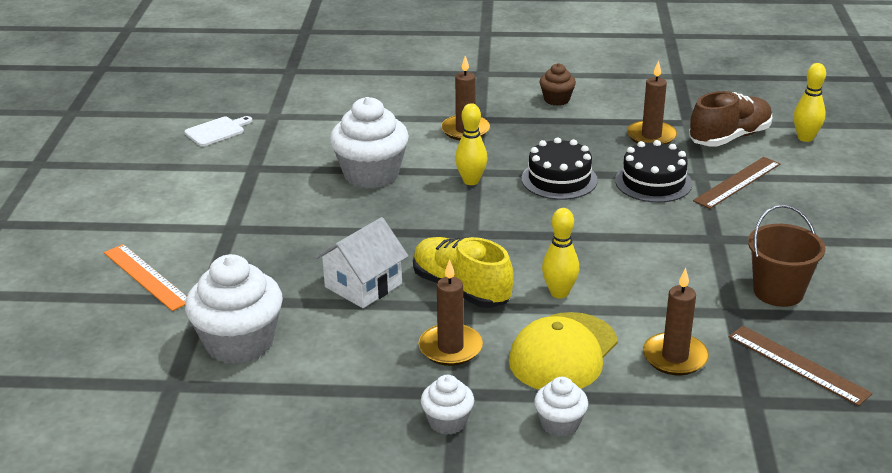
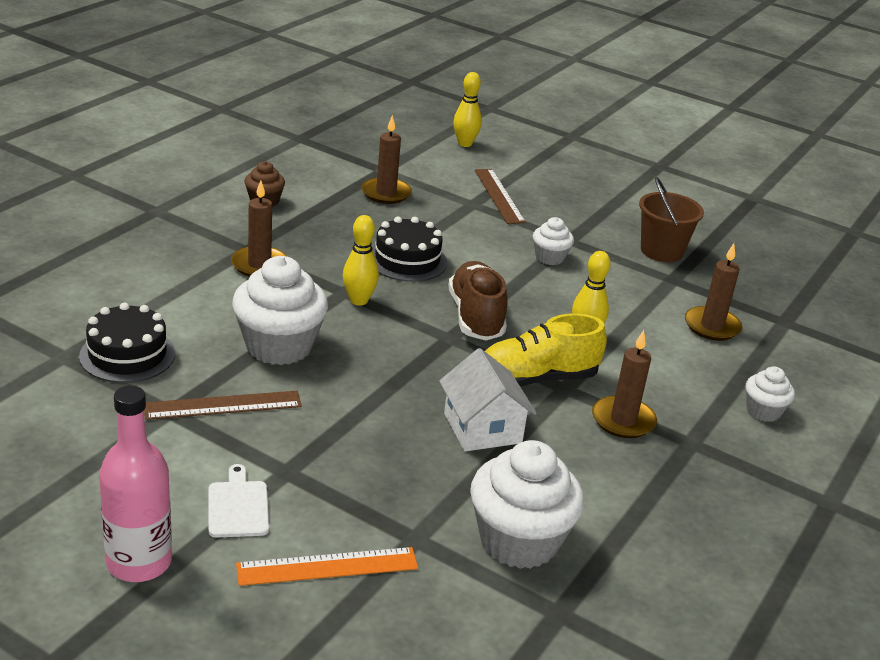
camera: 65 degrees left, 0 degrees up
(99, 215) = (139, 562): none -> pink bottle
(217, 131) = (45, 406): white cutting board -> white cutting board (238, 506)
(447, 422) = (728, 464): white cupcake -> white cupcake (550, 257)
(563, 353) = (671, 370): yellow cap -> none
(653, 182) = (460, 225): black cake -> black cake (127, 355)
(729, 137) = (428, 167): brown shoe -> brown shoe (476, 317)
(798, 364) = (754, 286): brown ruler -> brown ruler (223, 405)

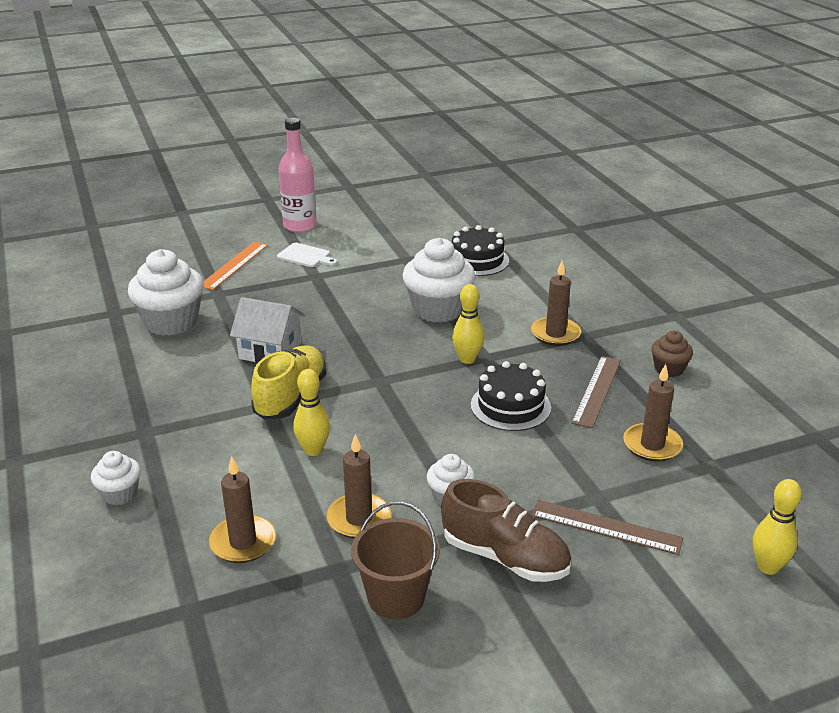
camera: 130 degrees right, 0 degrees up
(223, 405) = (395, 274): brown ruler -> brown ruler (597, 391)
(476, 317) = (394, 405): brown shoe -> brown shoe (505, 557)
(623, 420) = (204, 413): brown candle -> brown candle (359, 519)

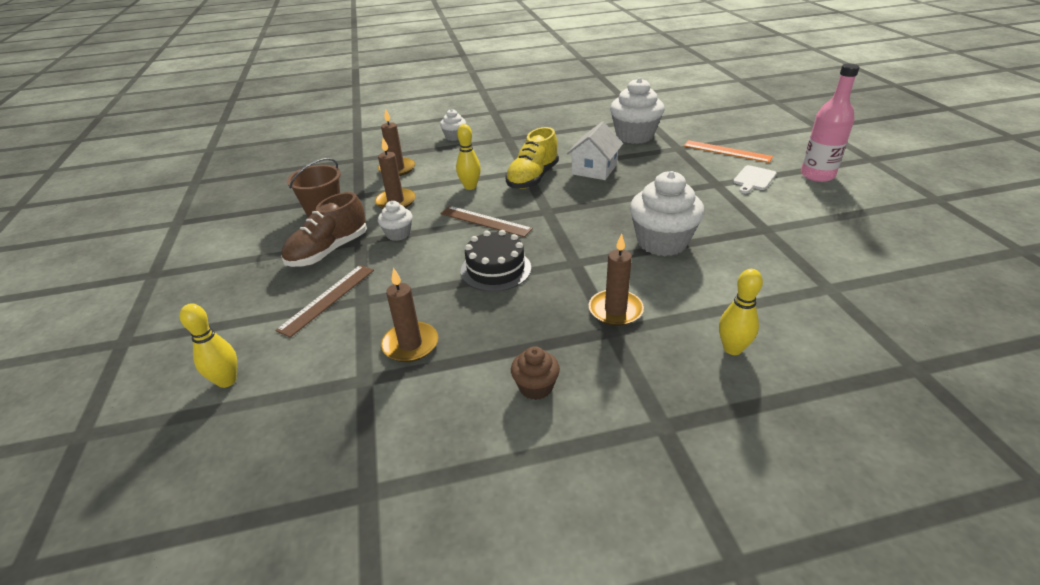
camera: 100 degrees right, 5 degrees up
(291, 397) = (533, 178): yellow shoe -> yellow shoe turned 90 degrees clockwise
(467, 359) = (572, 252): yellow bowling pin -> yellow bowling pin (732, 349)
(477, 260) = (777, 272): black cake -> none
(597, 391) = (506, 323): brown ruler -> brown ruler (485, 221)

